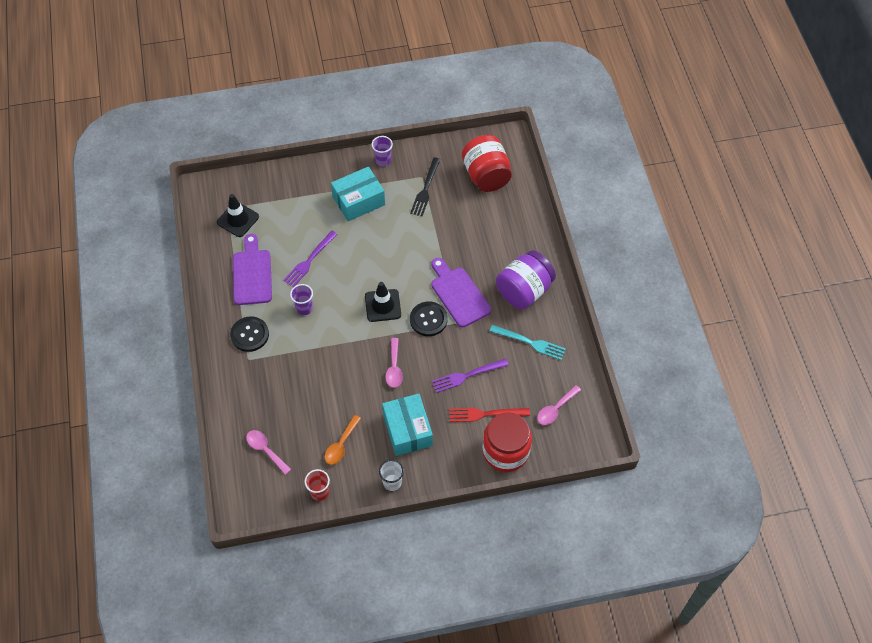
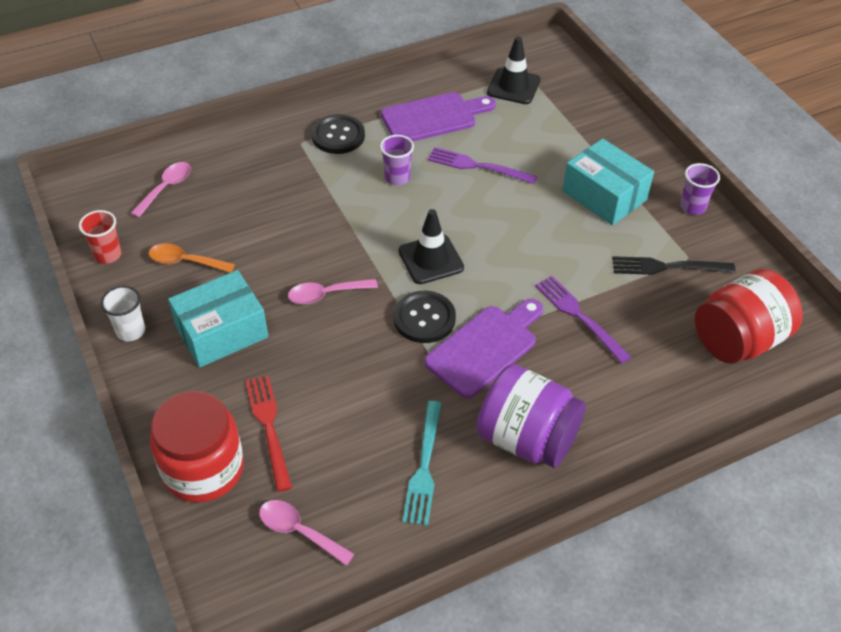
camera: 75 degrees right, 10 degrees down
(467, 376) = (334, 388): purple fork -> purple fork (579, 316)

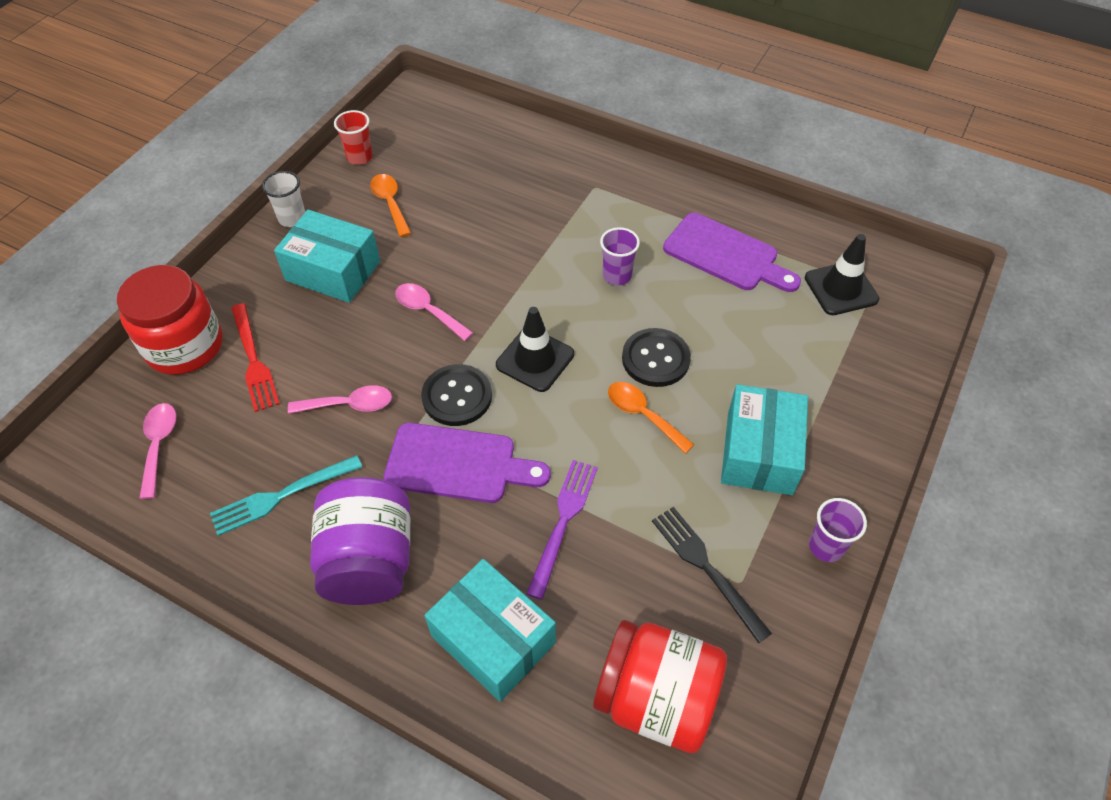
camera: 55 degrees right, 5 degrees up
(166, 188) = (460, 143): pink spoon -> pink spoon (349, 405)
(268, 427) = (254, 361): red fork -> red fork turned 120 degrees clockwise
(338, 136) = (629, 205): black button -> black button (655, 359)
(477, 166) = (693, 325): purple fork -> none
(528, 231) = (643, 415): none -> orange spoon
(641, 399) = (493, 639): none -> turquoise box

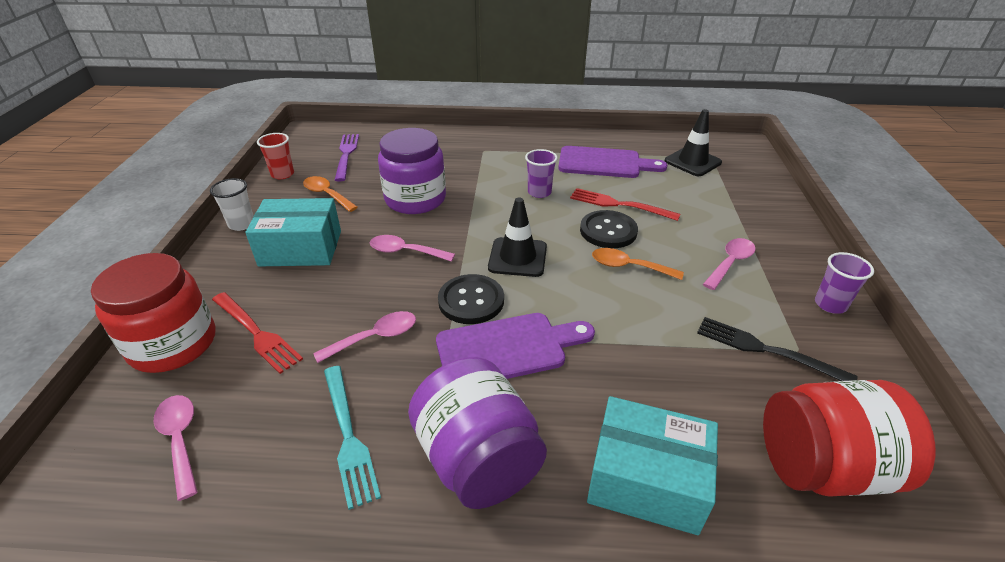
camera: 25 degrees left, 15 degrees down
(281, 496) = (349, 437): turquoise fork -> turquoise fork turned 60 degrees counterclockwise
(476, 240) = (415, 199): none -> purple jar
(563, 521) = (629, 359): purple fork -> purple fork (346, 154)
(695, 325) = (619, 205): none -> red fork
(759, 452) = (730, 263): turquoise box -> pink spoon

